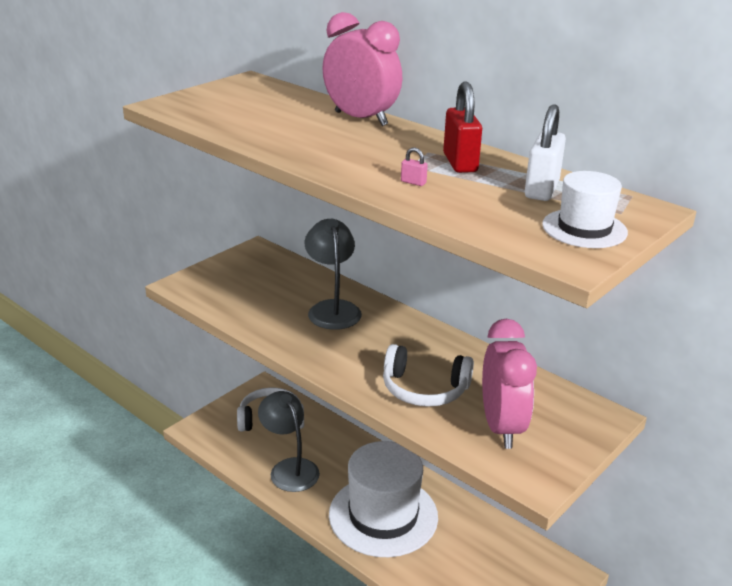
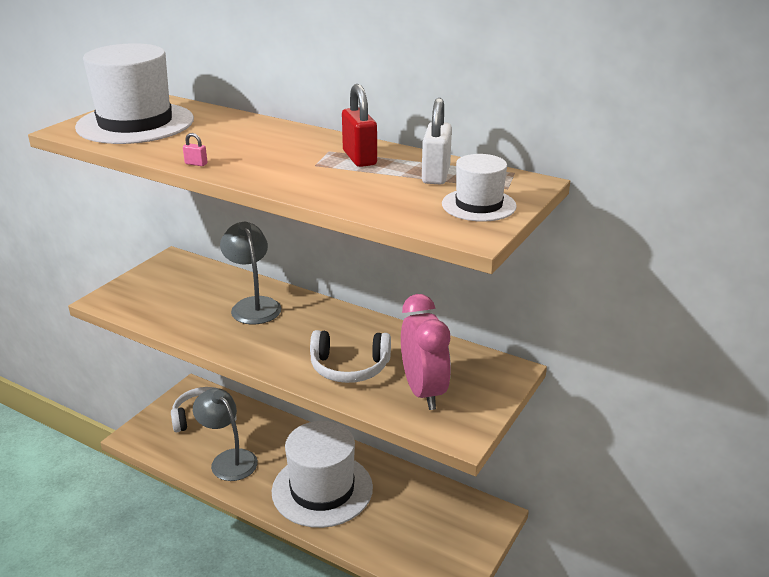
camera: 10 degrees left, 0 degrees up
(231, 104) = (135, 123): none -> white hat
(361, 119) = (261, 126): pink clock -> none
(413, 182) = (320, 179): pink padlock -> pink padlock (196, 164)

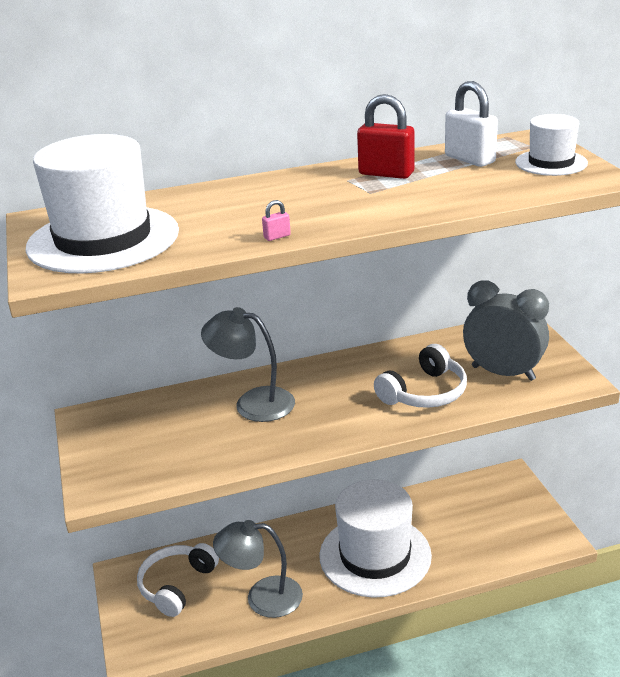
camera: 45 degrees left, 0 degrees up
(423, 392) = (503, 373): pink clock -> grey clock

